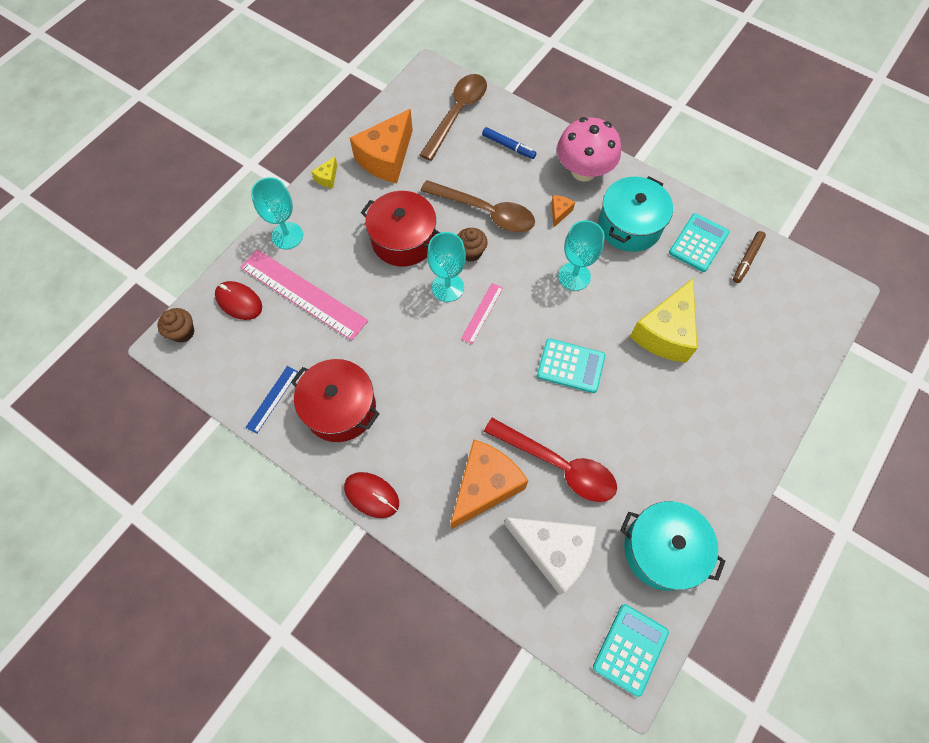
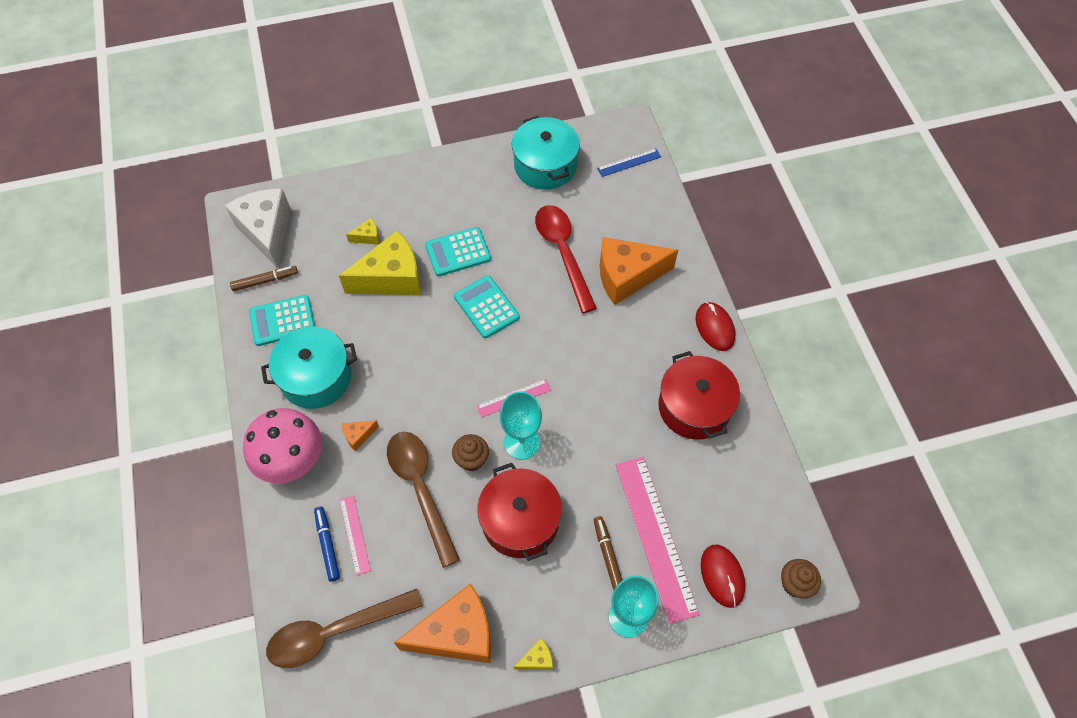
camera: 140 degrees left, 5 degrees down
(272, 399) = (746, 456): blue ruler -> blue ruler (629, 162)
(327, 260) = (608, 555): none -> brown marker
(499, 162) = (354, 534): none -> pink ruler
(553, 551) = (615, 211): white cheese -> white cheese (267, 231)
(574, 276) = (409, 370): turquoise goblet -> none
(630, 649) = (616, 138): turquoise calculator -> turquoise calculator (458, 252)
(722, 351) = (367, 237): none -> yellow cheese

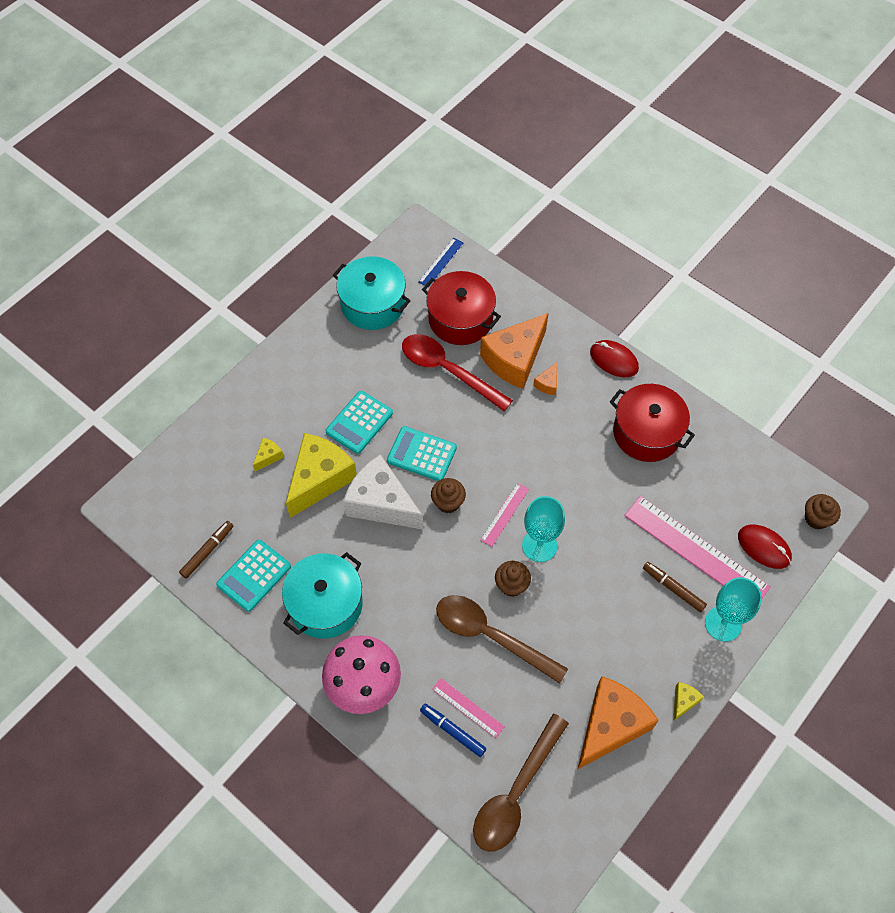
camera: 35 degrees left, 0 degrees up
(267, 231) = (170, 507): white cheese -> white cheese (381, 503)
(358, 436) = (403, 628): orange cheese -> orange cheese (547, 384)
(475, 359) = (448, 502): none -> brown cupcake
(520, 521) = (588, 607): red pot -> red pot (460, 319)

